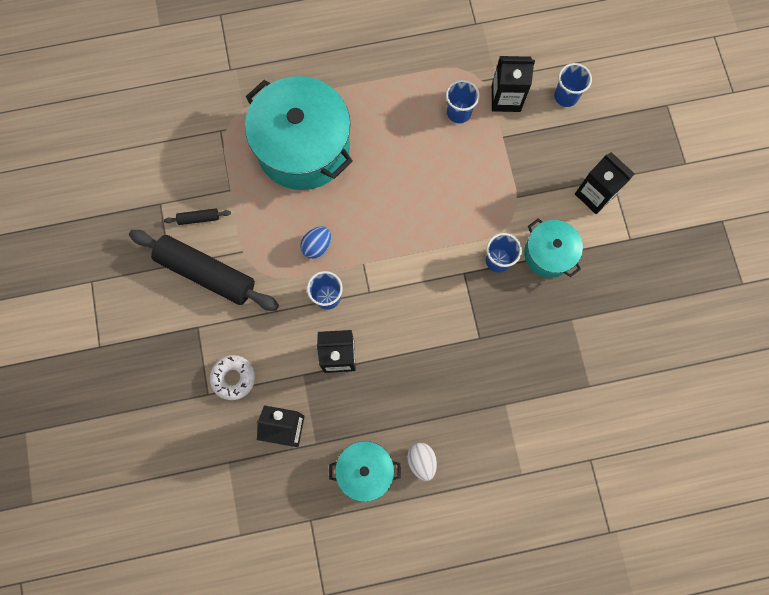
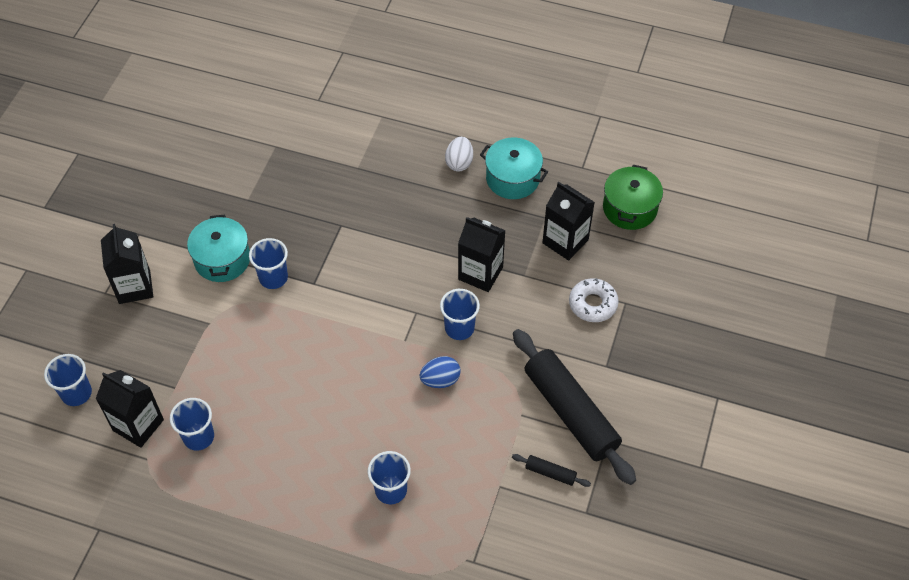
camera: 150 degrees left, 20 degrees down
(246, 497) = (630, 208): none -> green pot
(303, 147) = (391, 490): turquoise pot -> blue cup

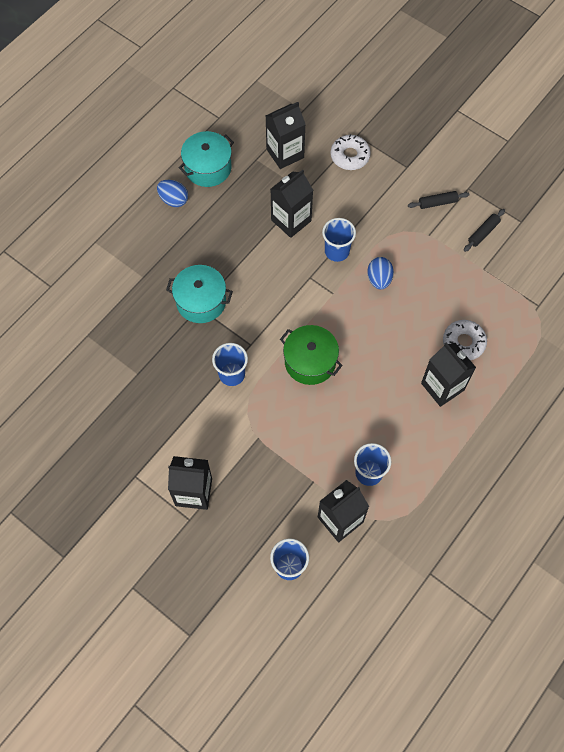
camera: 70 degrees left, 10 degrees up
(222, 259) = (194, 411): turquoise pot -> turquoise pot (201, 301)
(326, 482) = (442, 386): none -> black carton
(391, 490) = (463, 342): blue cup -> white donut
(459, 162) = (174, 200): white egg -> blue egg
(570, 412) = (437, 203): black rolling pin -> black rolling pin, size x0.40
(630, 208) = (272, 101): green pot -> green pot (310, 361)

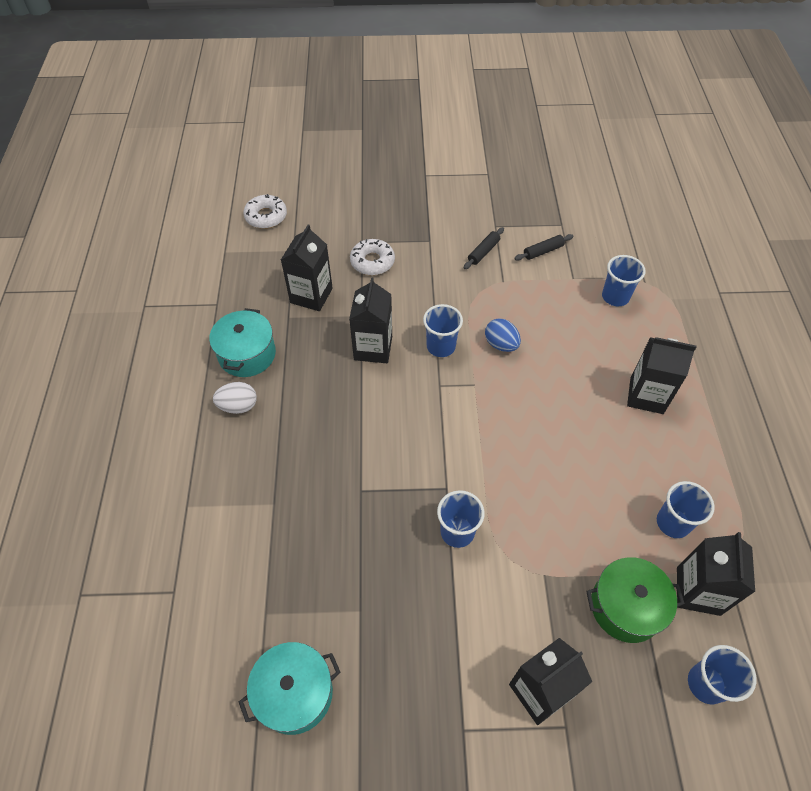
camera: 40 degrees left, 10 degrees down
(174, 200) = (238, 406): blue egg -> white egg
(201, 301) = (358, 483): turquoise pot -> turquoise pot (295, 693)
(310, 361) = (517, 461): green pot -> green pot (626, 607)
(463, 342) = (622, 347): white donut -> white donut (266, 216)
(483, 233) = (543, 251): black rolling pin -> black rolling pin turned 60 degrees clockwise
(499, 304) = (615, 297): none -> blue cup

